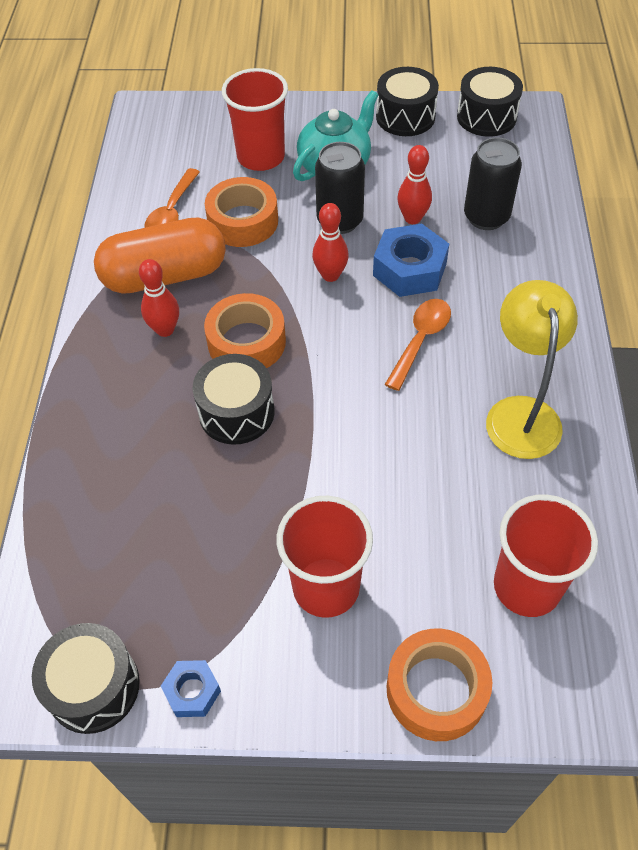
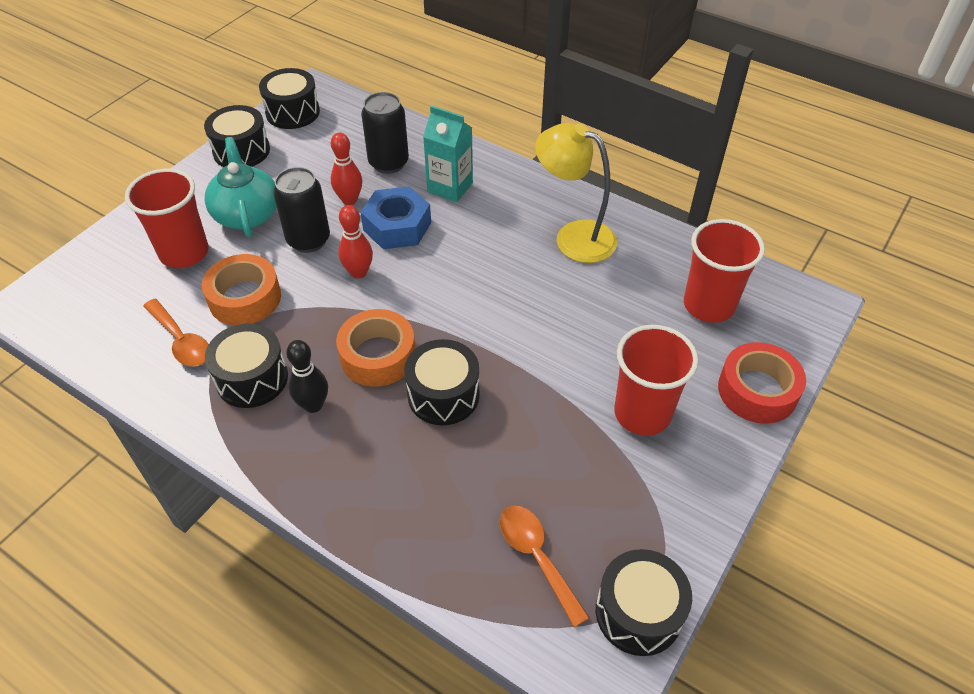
camera: 60 degrees left, 5 degrees down
(165, 276) = (252, 378): orange capsule -> black drum
(165, 329) = (313, 405): red bowling pin -> black bowling pin
(192, 691) = (680, 541): blue nut -> none
(420, 340) = (468, 254): orange spoon -> orange spoon (537, 557)
(436, 690) = (757, 391): orange tape -> red tape
(497, 278) = (450, 187): none -> turquoise carton

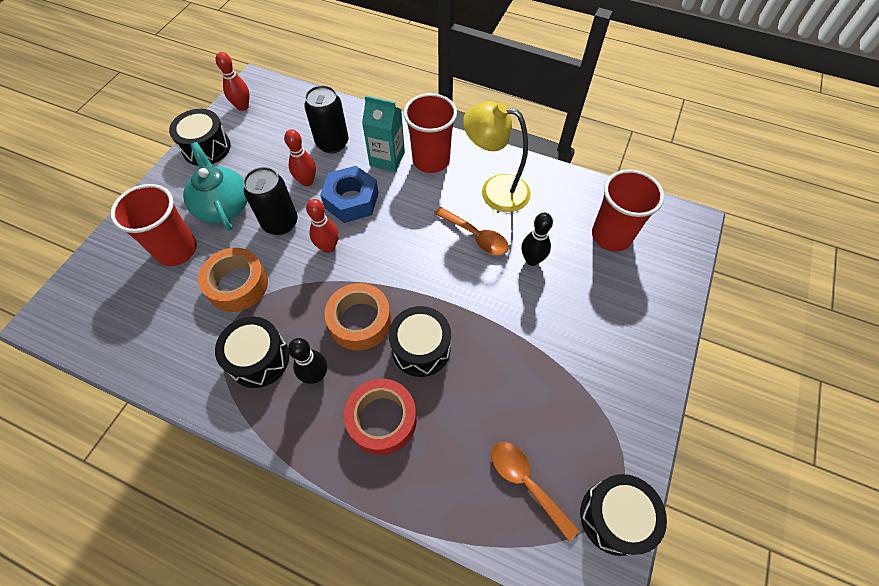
camera: 10 degrees left, 10 degrees up
(181, 341) = (191, 333): orange spoon -> orange spoon (476, 236)
(292, 112) = (242, 106): black drum -> red bowling pin
(602, 318) = (532, 260): none -> black bowling pin
(642, 413) = (581, 339): red cup -> red cup (431, 160)
(757, 391) = (663, 305): red tape -> red tape (382, 419)

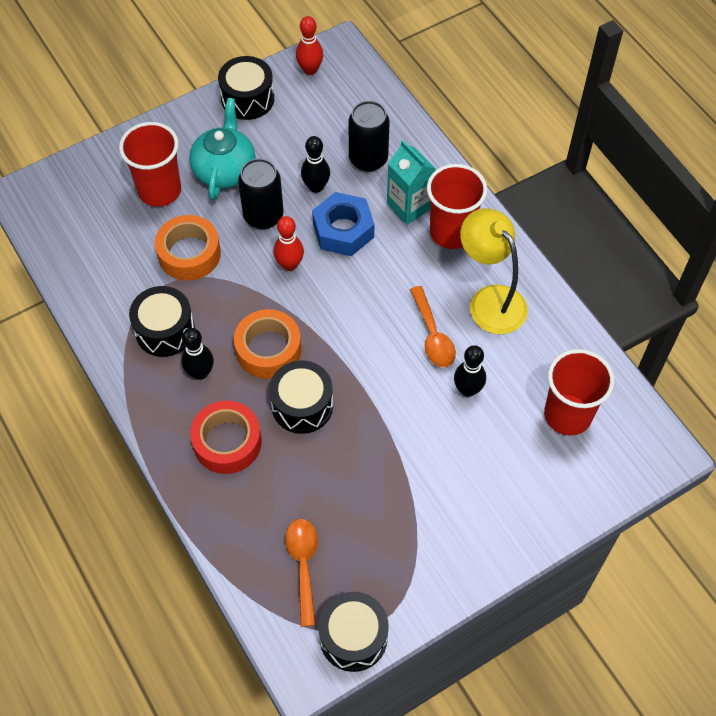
camera: 35 degrees right, 0 degrees up
(307, 181) = (316, 187): red bowling pin -> black bowling pin

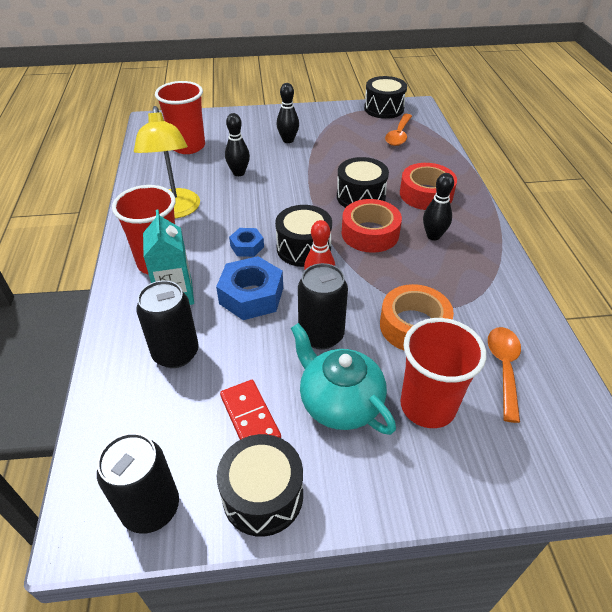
camera: 155 degrees left, 15 degrees down
(165, 330) = (456, 272): black drum -> black drum (303, 248)
(225, 169) = (339, 402): turquoise teapot -> turquoise teapot turned 105 degrees clockwise
(268, 349) = (370, 233): orange tape -> red tape
(282, 137) = (250, 417): none -> red domino
(310, 70) = (151, 508): red bowling pin -> black can
(316, 187) = (250, 345): black bowling pin -> black bowling pin (288, 140)
(383, 282) = (247, 246): none -> blue nut
(433, 335) = (237, 205): orange spoon -> orange spoon (503, 368)

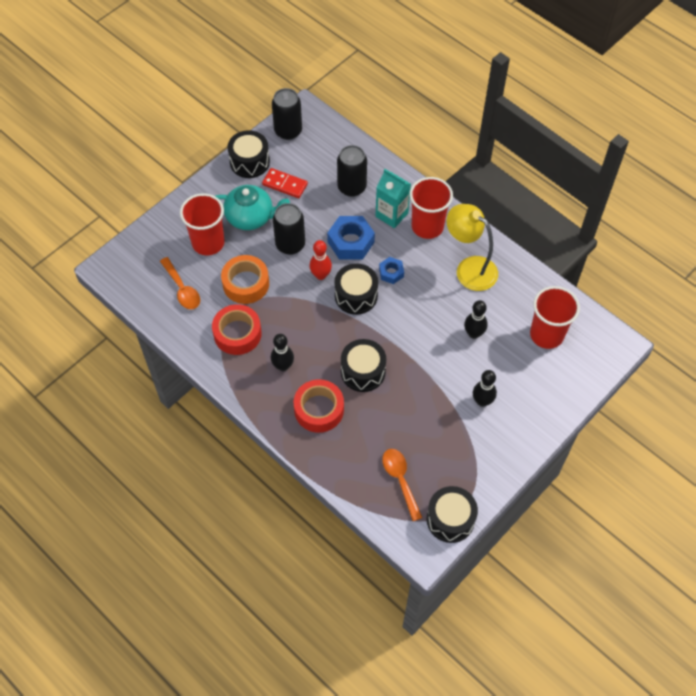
camera: 140 degrees right, 15 degrees up
(370, 233) = (326, 338): red tape -> red tape (237, 334)

